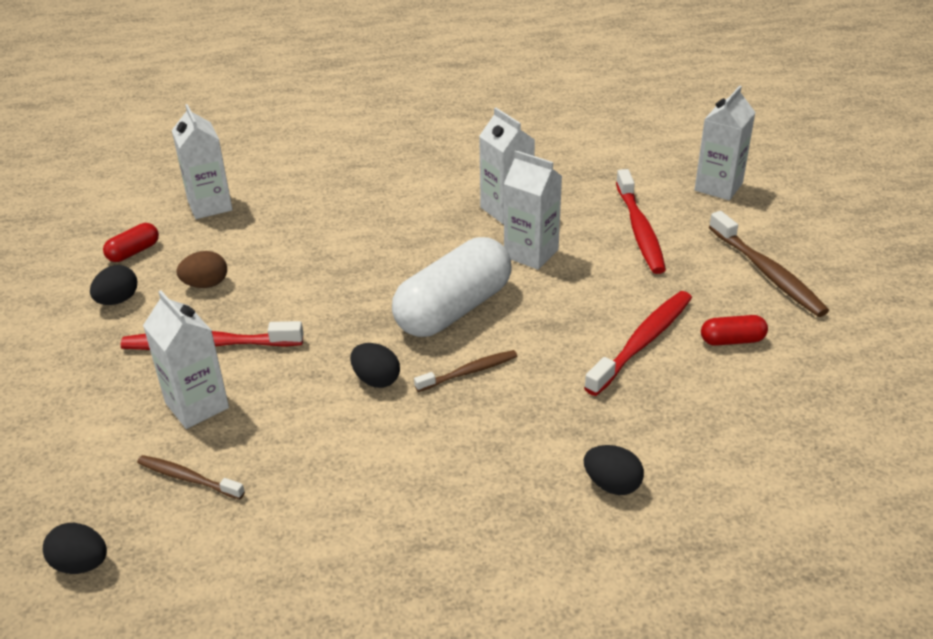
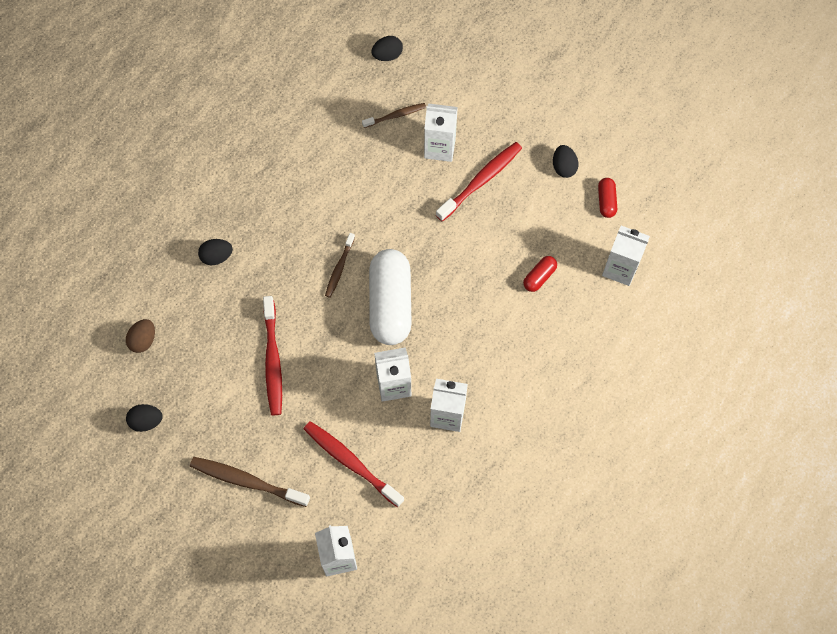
camera: 135 degrees right, 30 degrees up
(206, 284) = (536, 213): brown egg -> brown egg (143, 340)
(376, 380) = (377, 227): black egg -> black egg (146, 421)
(732, 340) = (228, 401): red capsule -> red capsule (539, 277)

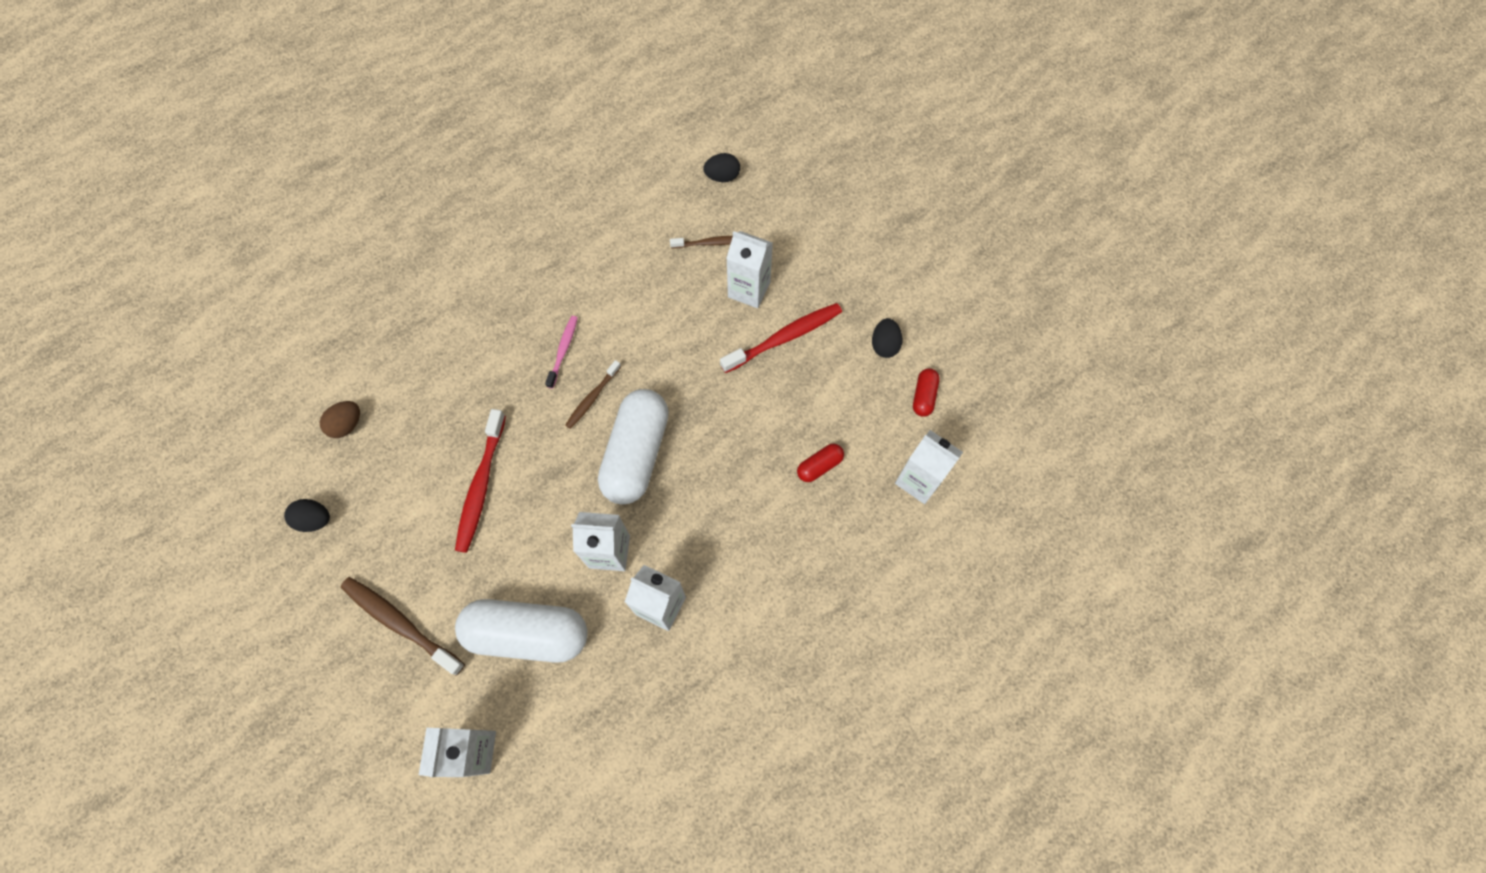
camera: 15 degrees right, 0 degrees up
(217, 256) = (461, 351): black egg -> none
(302, 235) = (563, 350): none -> pink toothbrush
(351, 462) = (528, 634): red toothbrush -> white capsule

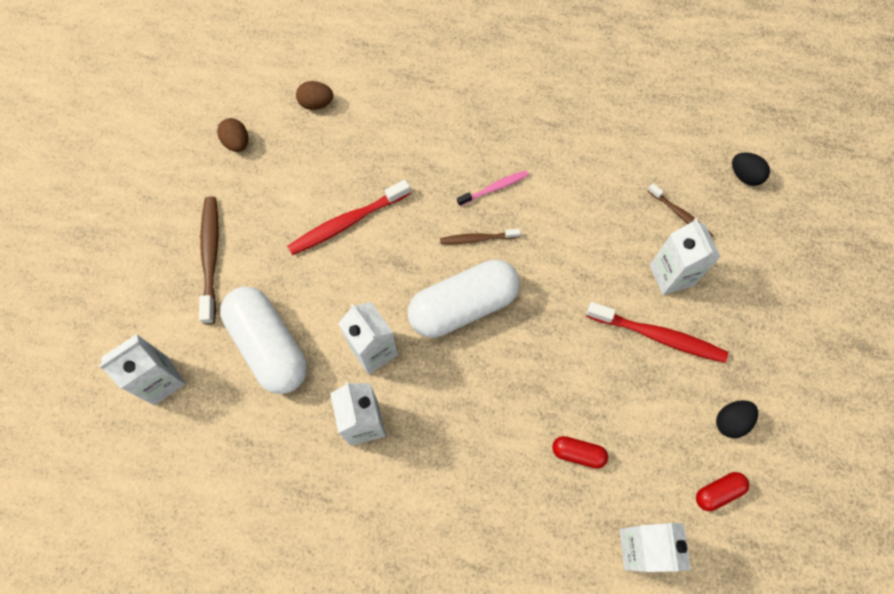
camera: 50 degrees right, 0 degrees up
(315, 519) = (237, 143): black egg -> brown egg

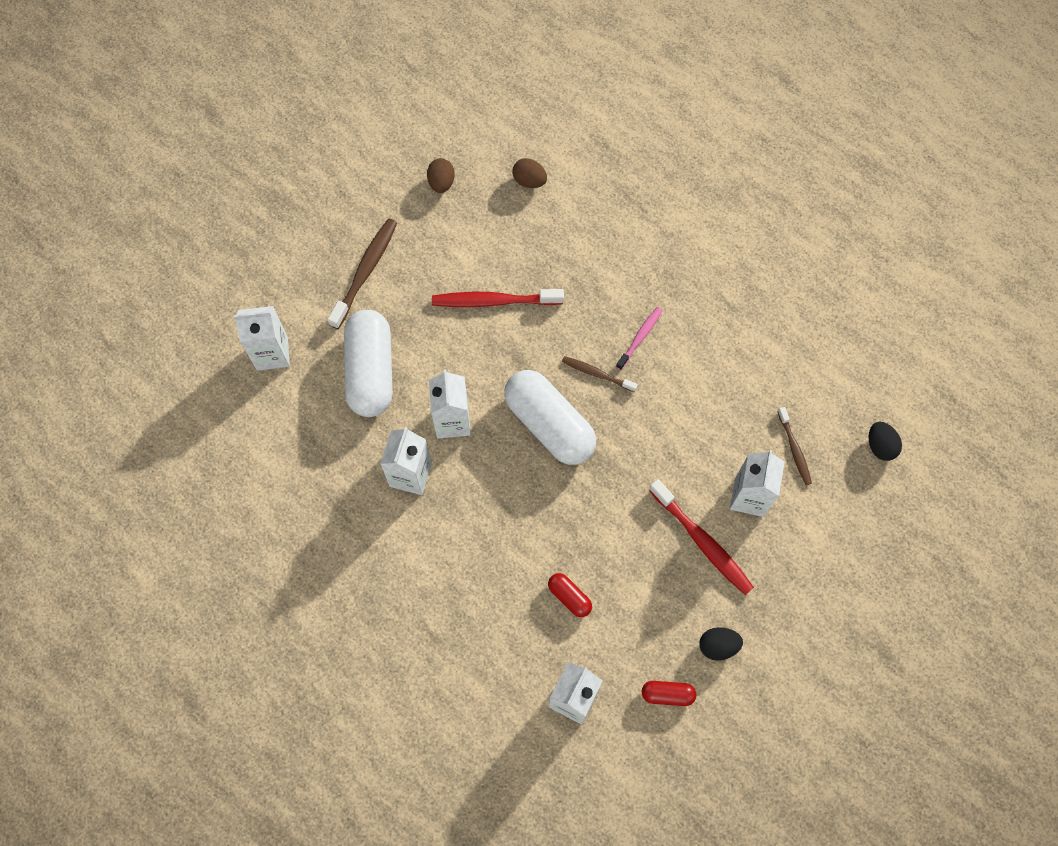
camera: 30 degrees right, 0 degrees up
(463, 306) = (549, 425): white capsule -> white capsule turned 45 degrees clockwise
(494, 188) = (640, 337): pink toothbrush -> pink toothbrush turned 60 degrees counterclockwise

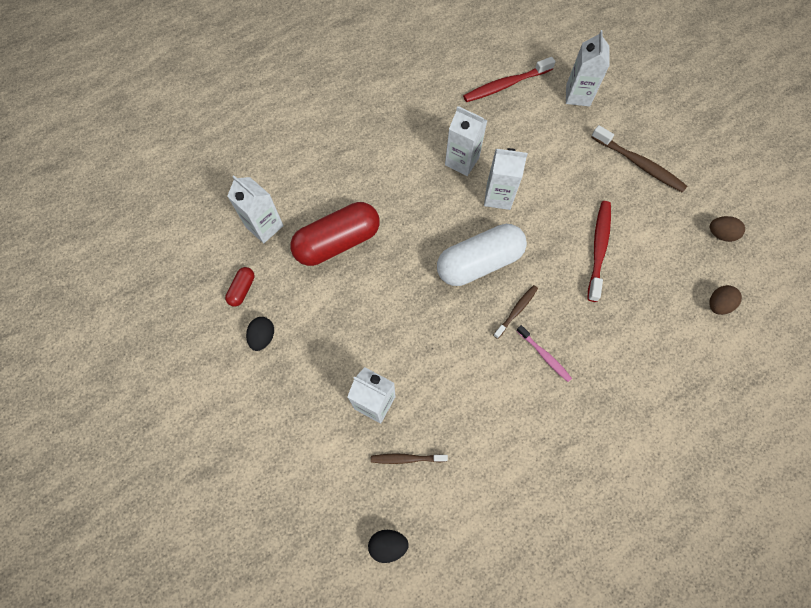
camera: 105 degrees right, 0 degrees up
(370, 372) = (551, 152): white capsule -> none
(569, 597) = (337, 242): red capsule -> red capsule, size x2.26
(702, 541) = (349, 351): red toothbrush -> red toothbrush (505, 85)

